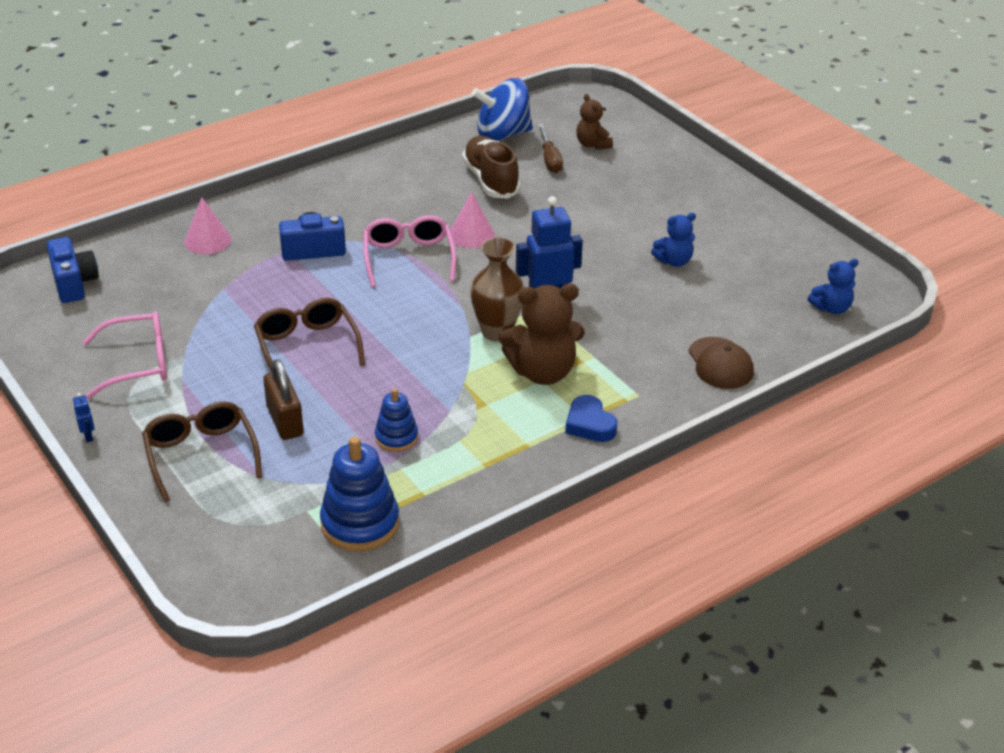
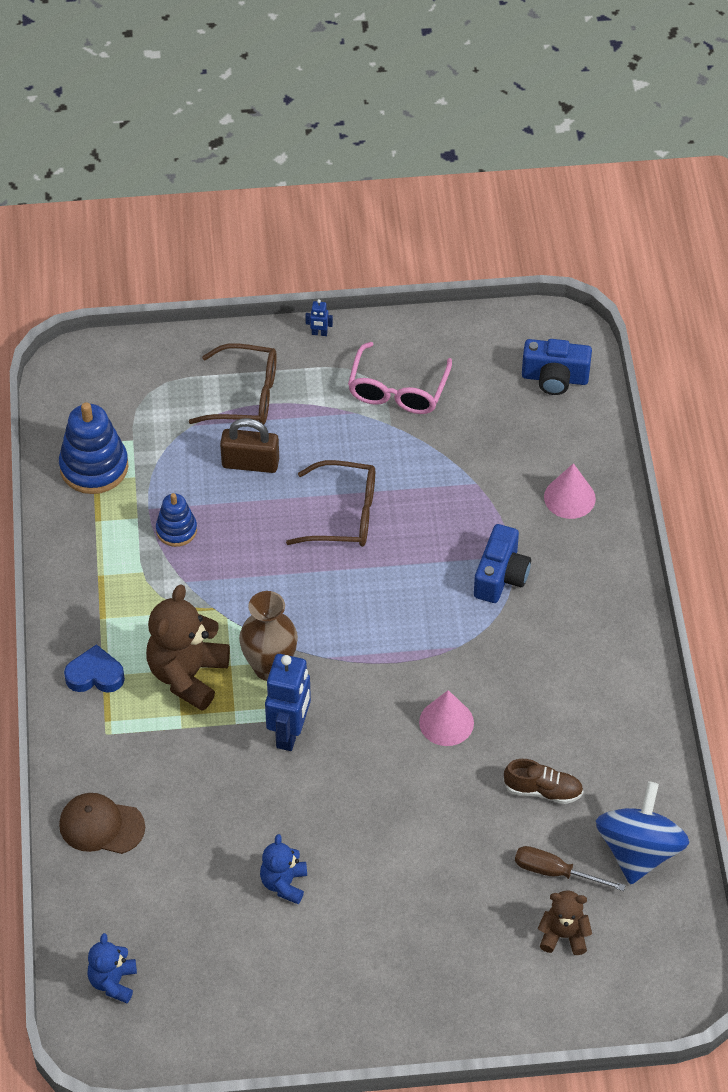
camera: 120 degrees right, 15 degrees up
(408, 257) = (438, 649): pink glasses -> none
(491, 180) = (543, 790): brown shoe -> brown shoe, size x0.63

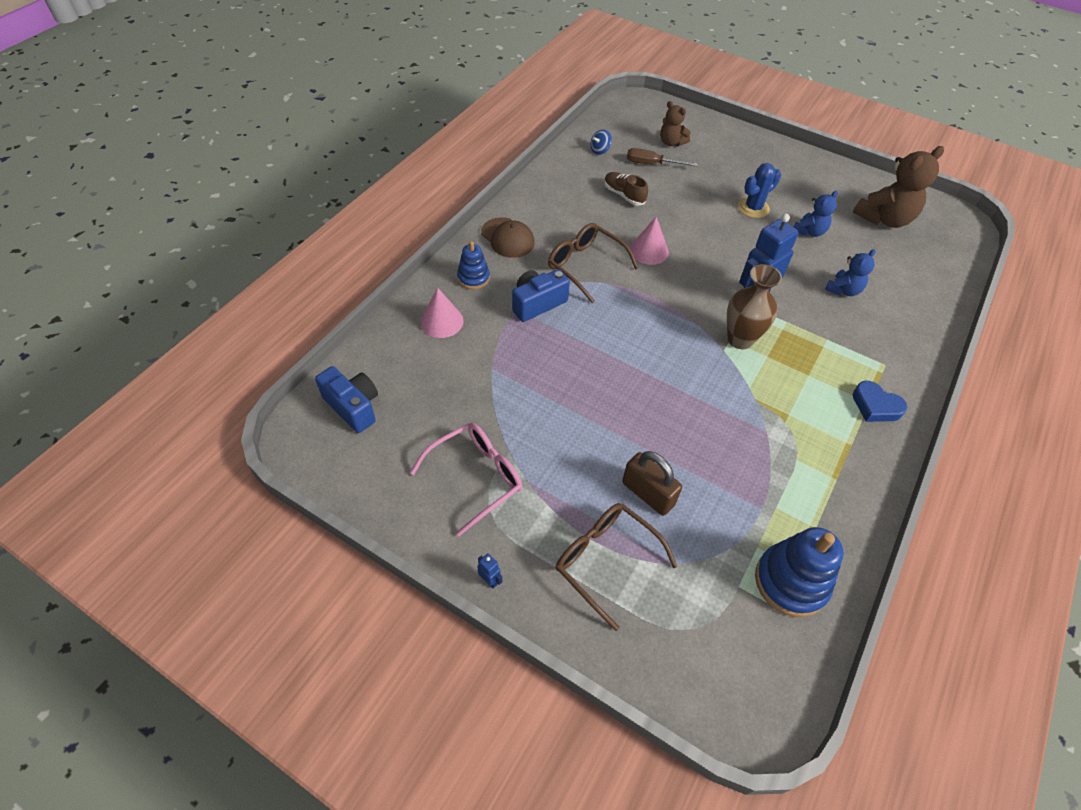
camera: 145 degrees left, 0 degrees up
(101, 826) = (914, 315): brown cap -> brown cap (507, 238)
(113, 982) = (941, 241): blue teddy bear -> blue teddy bear (843, 290)
(176, 530) = (748, 475): blue stacking toy -> blue stacking toy (473, 278)
(187, 675) = (803, 367): brown teddy bear -> brown teddy bear (884, 219)
(344, 514) = (606, 406): brown glasses -> brown glasses (585, 265)
(375, 879) = (753, 208): none -> blue cactus
(555, 872) = (651, 164): brown screwdriver -> brown screwdriver turned 135 degrees clockwise
(638, 851) = (600, 150): blue spinning top -> blue spinning top, size x0.42

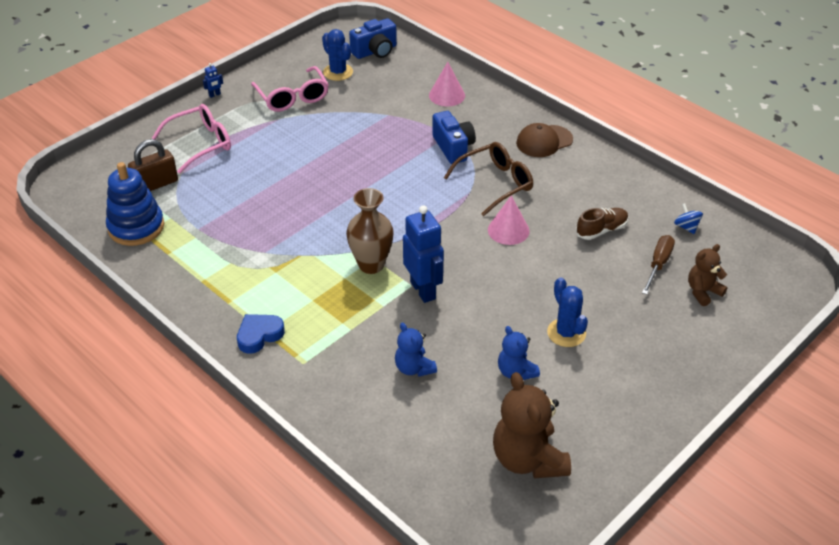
camera: 105 degrees right, 10 degrees down
(409, 438) = (338, 72): none -> blue cactus
(473, 278) = (494, 116): blue stacking toy -> none
(605, 560) = (201, 143): brown glasses -> pink glasses
(648, 493) = (241, 173): brown padlock -> brown padlock (156, 184)

